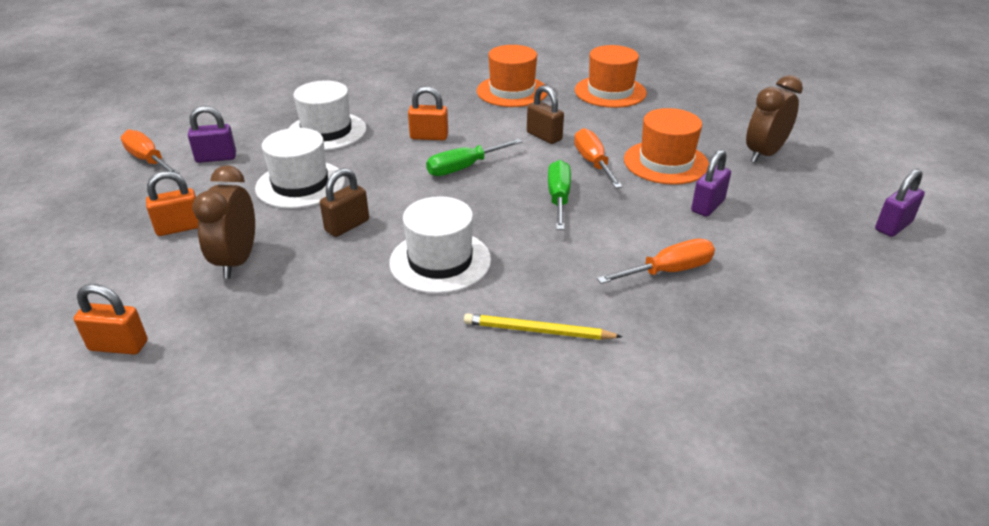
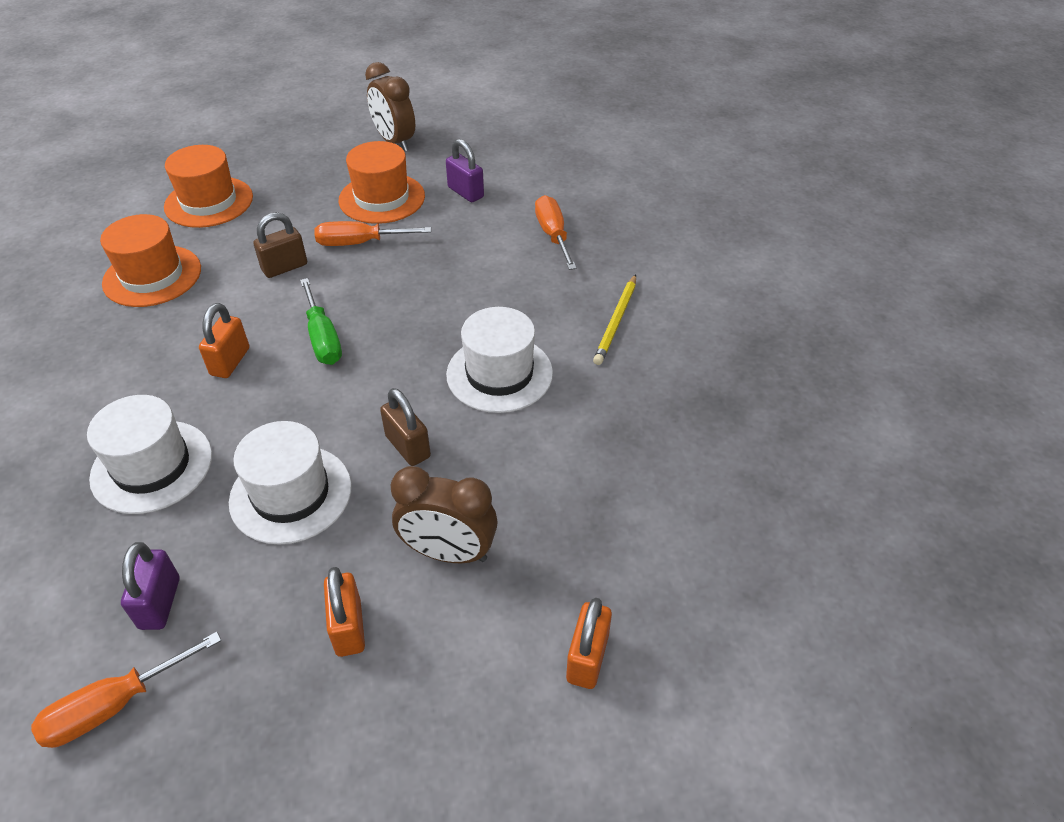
camera: 80 degrees left, 10 degrees up
(558, 198) = (417, 277): green screwdriver -> none
(893, 226) = (526, 116): purple padlock -> none

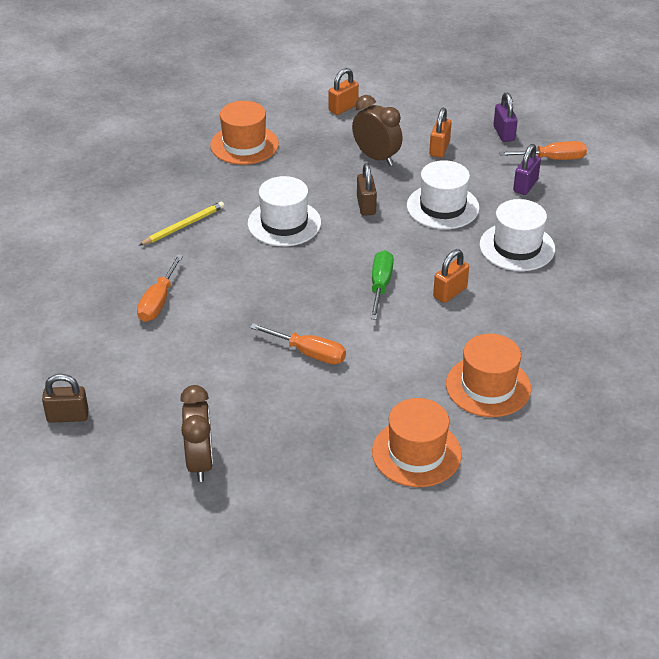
camera: 150 degrees left, 5 degrees down
(285, 267) = (380, 353): brown padlock -> brown padlock (68, 416)
(382, 198) = (261, 393): orange hat -> orange hat (244, 145)
(465, 192) = (187, 370): purple padlock -> purple padlock (504, 133)

